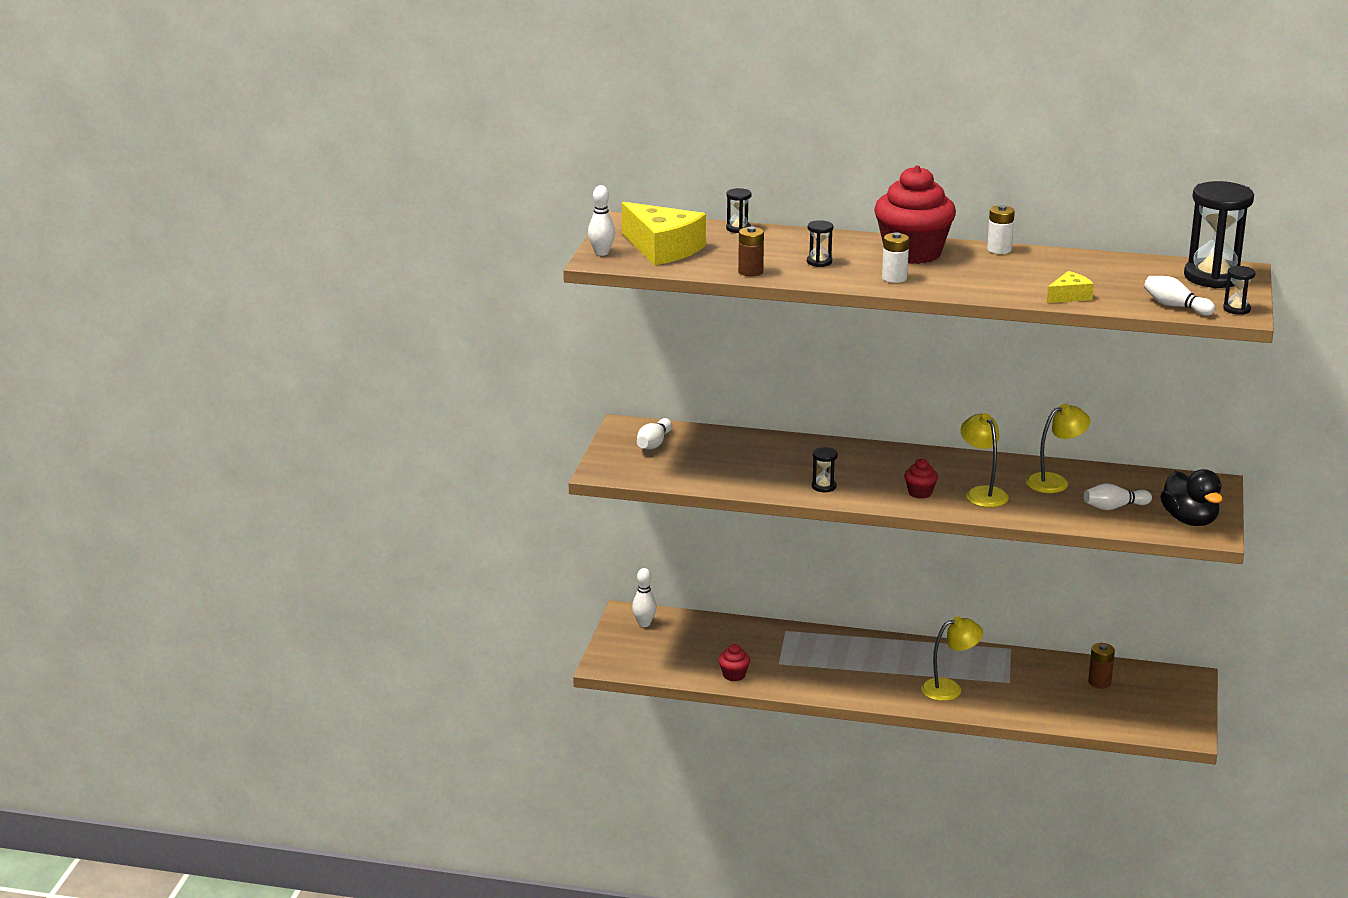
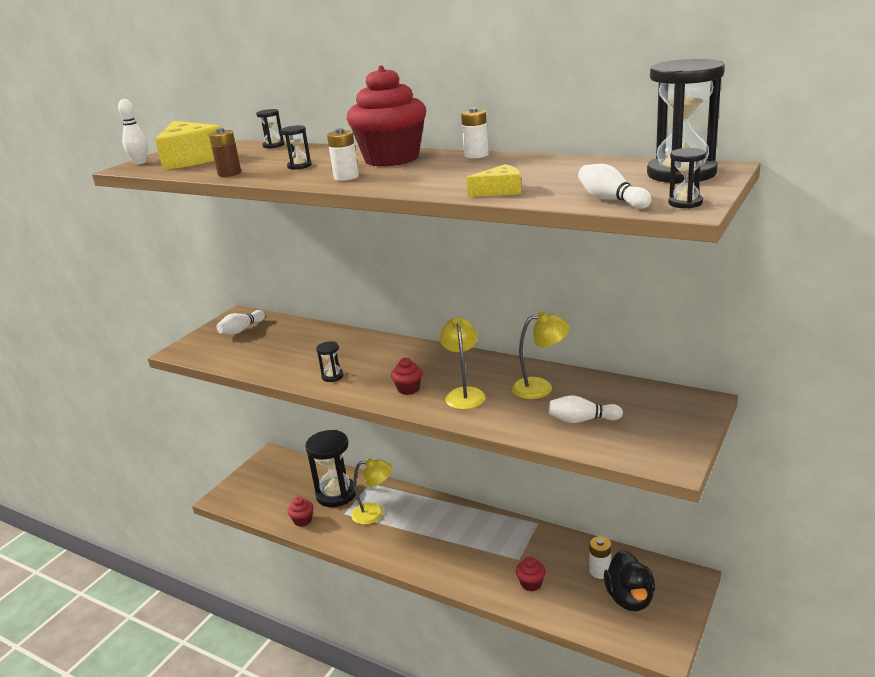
camera: 20 degrees right, 0 degrees up
(644, 624) = (274, 465): white bowling pin -> none
(753, 645) = (336, 494): none -> black hourglass
(949, 688) = (463, 558): yellow lamp -> yellow lamp (374, 513)
(1035, 700) = (531, 583): none -> red cupcake
(1099, 682) = (600, 571): brown battery -> white battery
(1190, 520) = (654, 443): black duck -> black duck (629, 598)

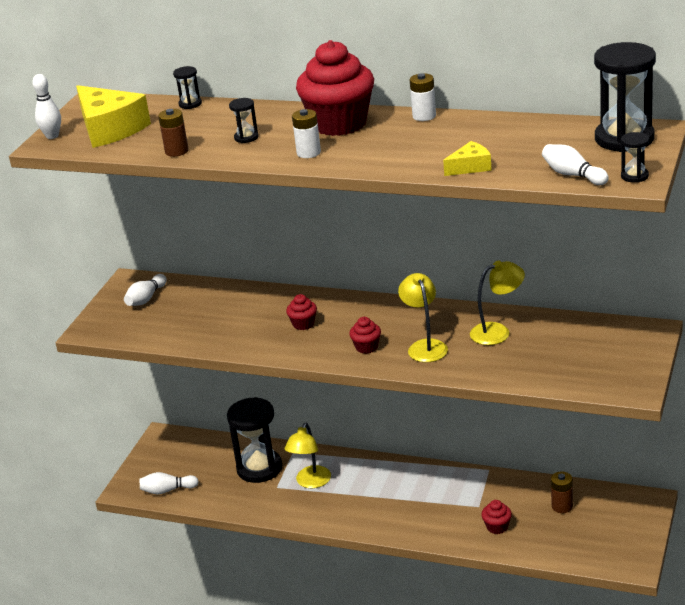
camera: 10 degrees left, 5 degrees up
(303, 520) = (233, 500): red cupcake -> red cupcake (303, 324)
(332, 376) = (280, 342): black hourglass -> none
(374, 513) = (311, 482): yellow lamp -> yellow lamp turned 120 degrees clockwise
(582, 420) = (546, 360): white bowling pin -> white bowling pin (167, 490)
(600, 571) = (562, 506): white battery -> brown battery
(629, 598) = (595, 526): black duck -> none

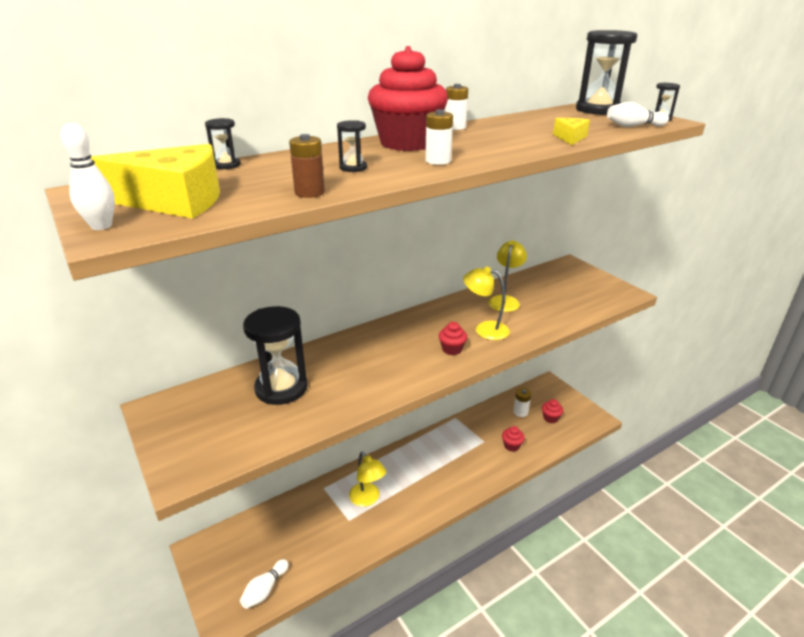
camera: 55 degrees left, 0 degrees up
(146, 299) = (199, 413): white bowling pin -> none
(259, 468) = (316, 516): black hourglass -> black hourglass (281, 388)
(303, 324) = (378, 359): red cupcake -> red cupcake (550, 418)
(562, 506) = (520, 412): brown battery -> white battery

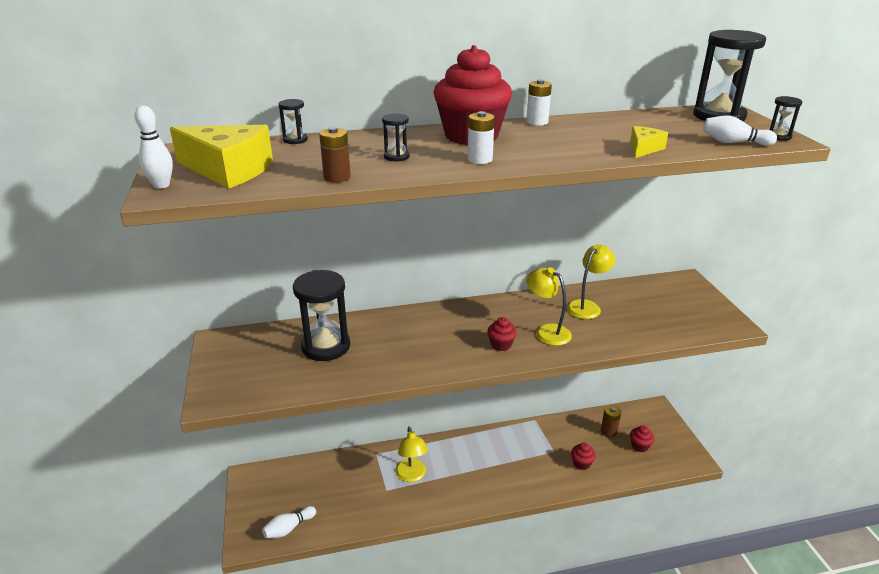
camera: 20 degrees right, 0 degrees up
(520, 412) = (608, 431): white battery -> brown battery

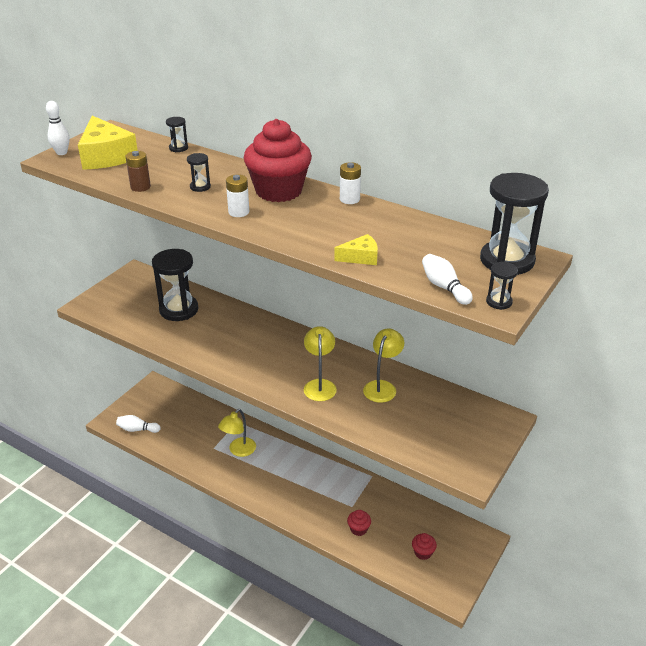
camera: 45 degrees right, 5 degrees up
(501, 345) = (275, 374): red cupcake -> none
(587, 306) = (382, 387): yellow lamp -> yellow lamp turned 60 degrees counterclockwise
(608, 431) = (415, 525): brown battery -> none

